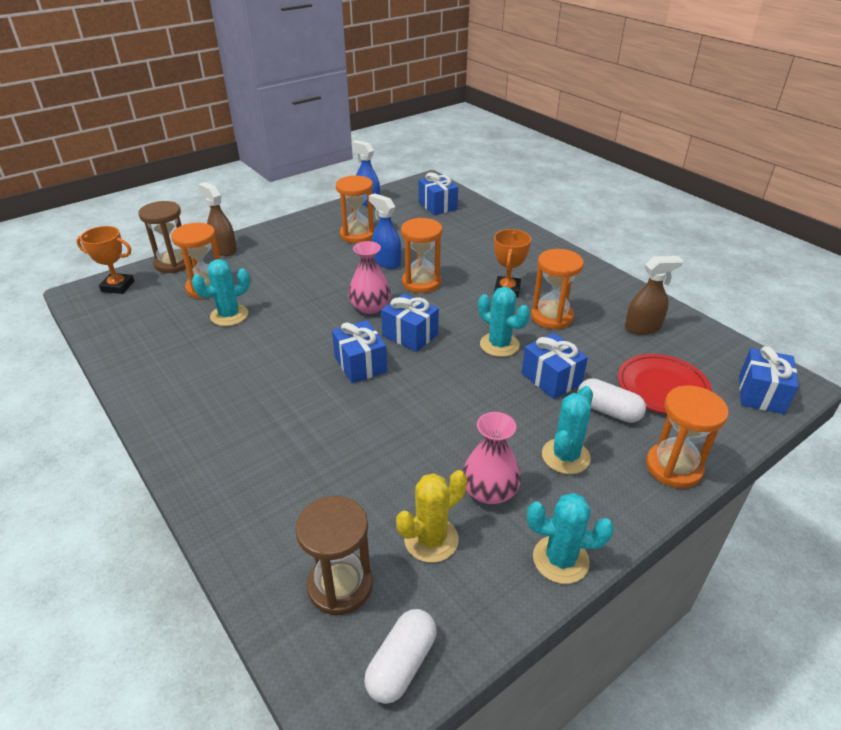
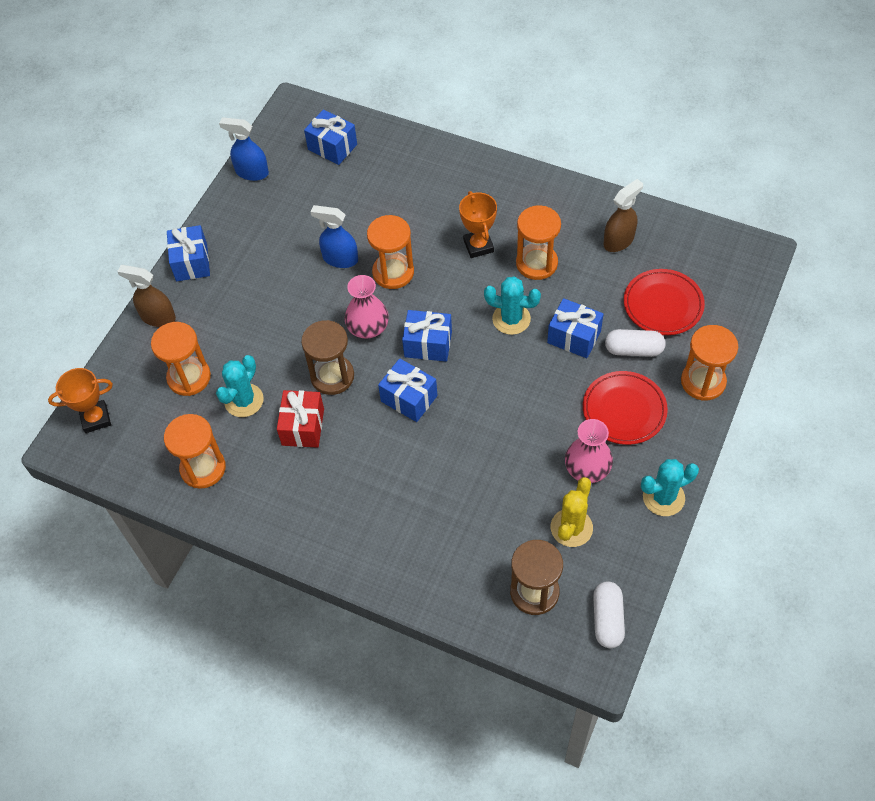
camera: 25 degrees left, 20 degrees up
(174, 263) = (123, 361): brown hourglass -> brown hourglass (332, 376)
(255, 349) = (303, 427): none -> red gift
(357, 235) = (280, 232): orange hourglass -> orange hourglass (203, 468)
(565, 456) = (624, 410): turquoise cactus -> red plate
(761, 394) = (737, 276): blue gift -> blue gift (191, 262)

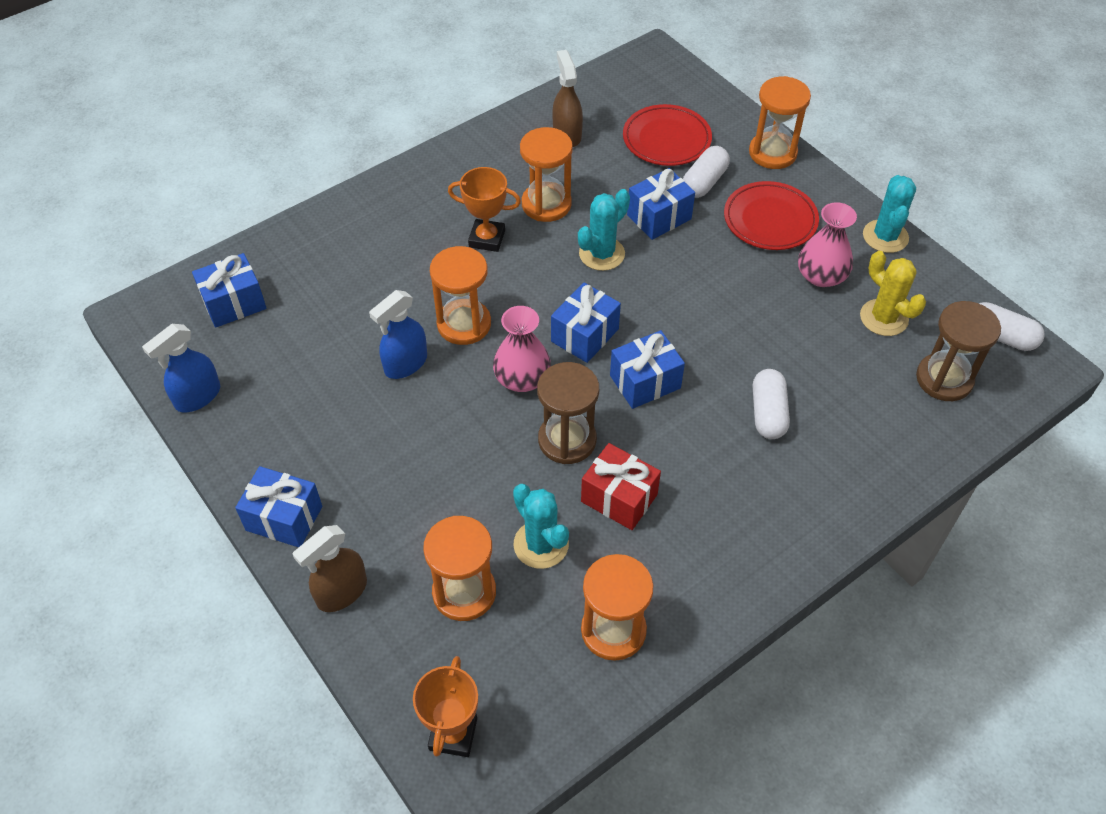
camera: 65 degrees left, 5 degrees down
(427, 485) = (768, 413): none -> white capsule

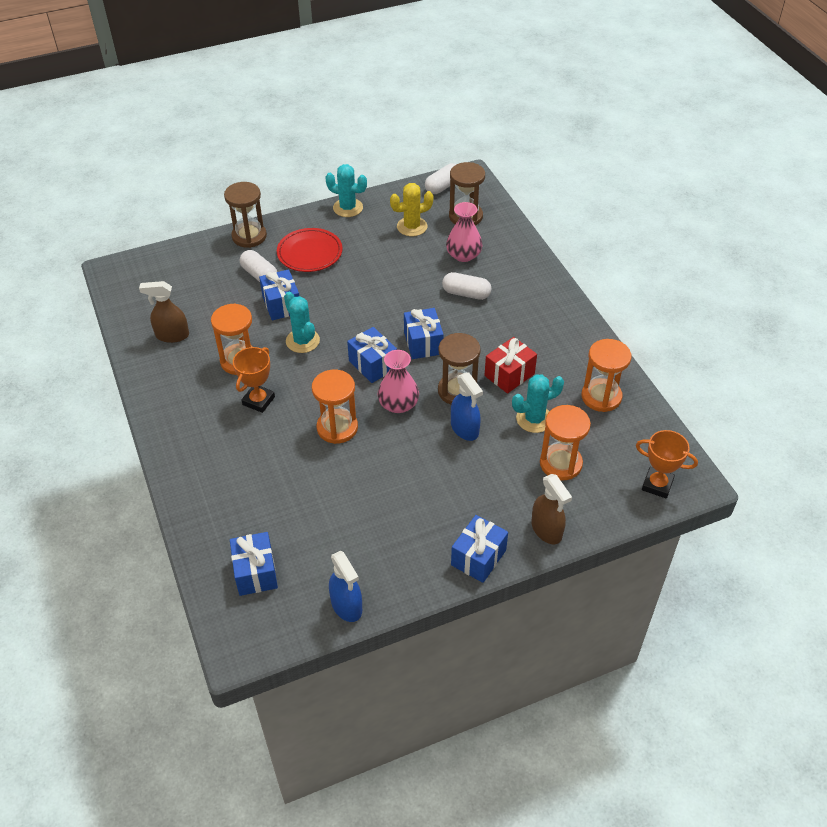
camera: 75 degrees left, 5 degrees down
(405, 364) = (362, 467): blue spray bottle -> blue spray bottle (465, 429)
(666, 139) = (207, 284): red plate -> none
(772, 153) = (249, 236): orange hourglass -> brown hourglass
(821, 276) = (368, 243): pink vase -> pink vase (463, 255)

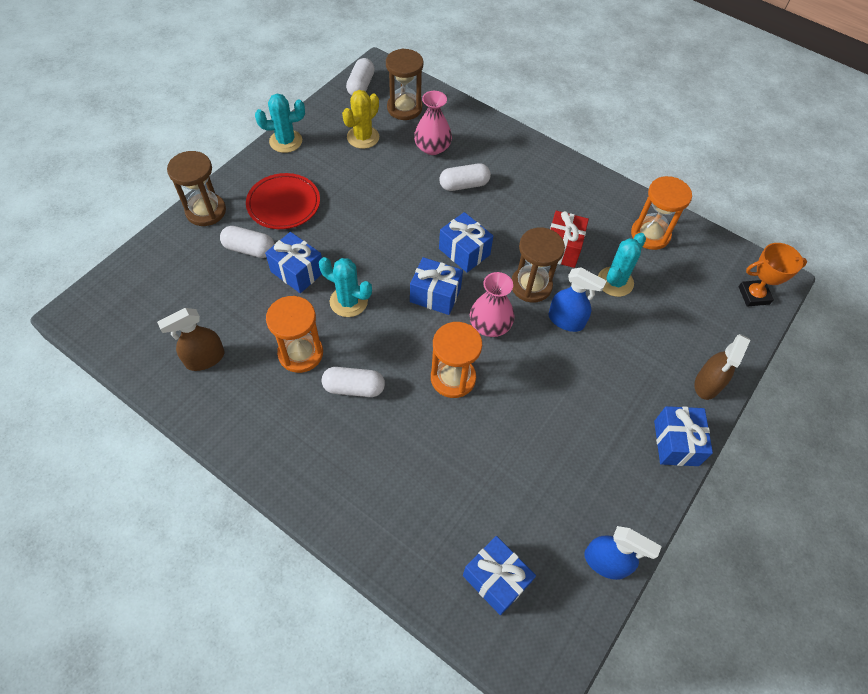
camera: 35 degrees left, 10 degrees up
(258, 401) = (354, 388): orange trophy -> white capsule
(546, 530) = (707, 384): brown spray bottle -> brown spray bottle turned 90 degrees clockwise
(560, 464) = (668, 314): orange hourglass -> none

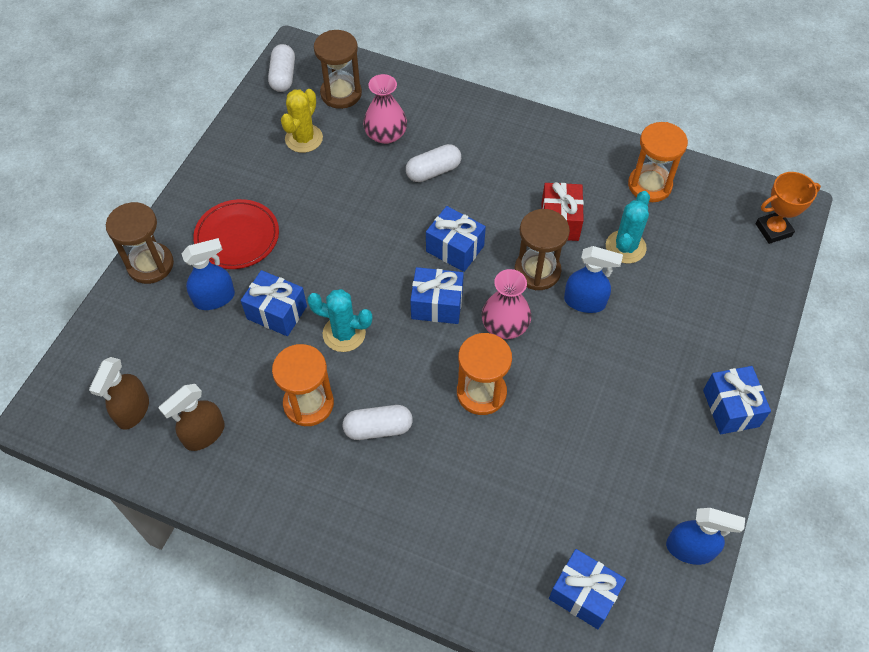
camera: 10 degrees left, 0 degrees up
(249, 249) = (214, 298): white capsule -> blue spray bottle
(285, 141) = (216, 162): turquoise cactus -> none
(707, 384) = (747, 338): brown spray bottle -> brown spray bottle (133, 410)

